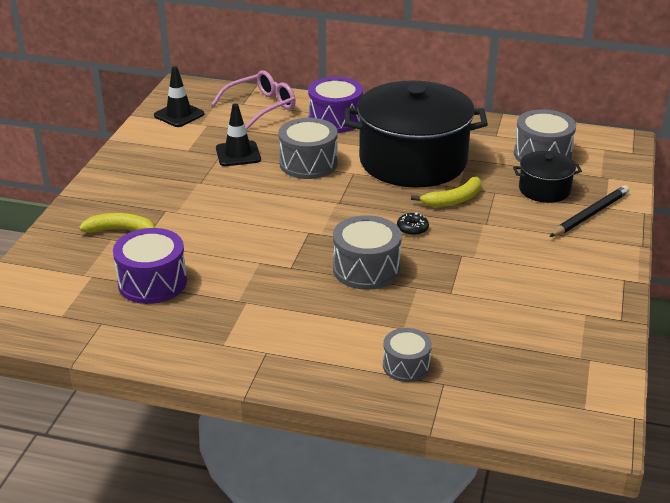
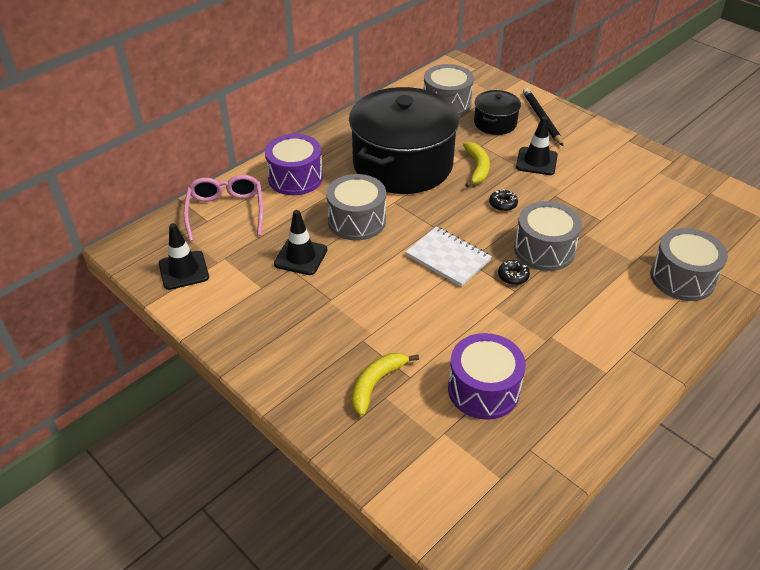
camera: 60 degrees left, 10 degrees up
(302, 221) = (448, 258): none -> white notebook
(310, 261) = (513, 276): none -> black donut
(406, 366) = (682, 278): grey drum -> grey drum, size x1.60
(507, 230) = (536, 161): none -> black traffic cone

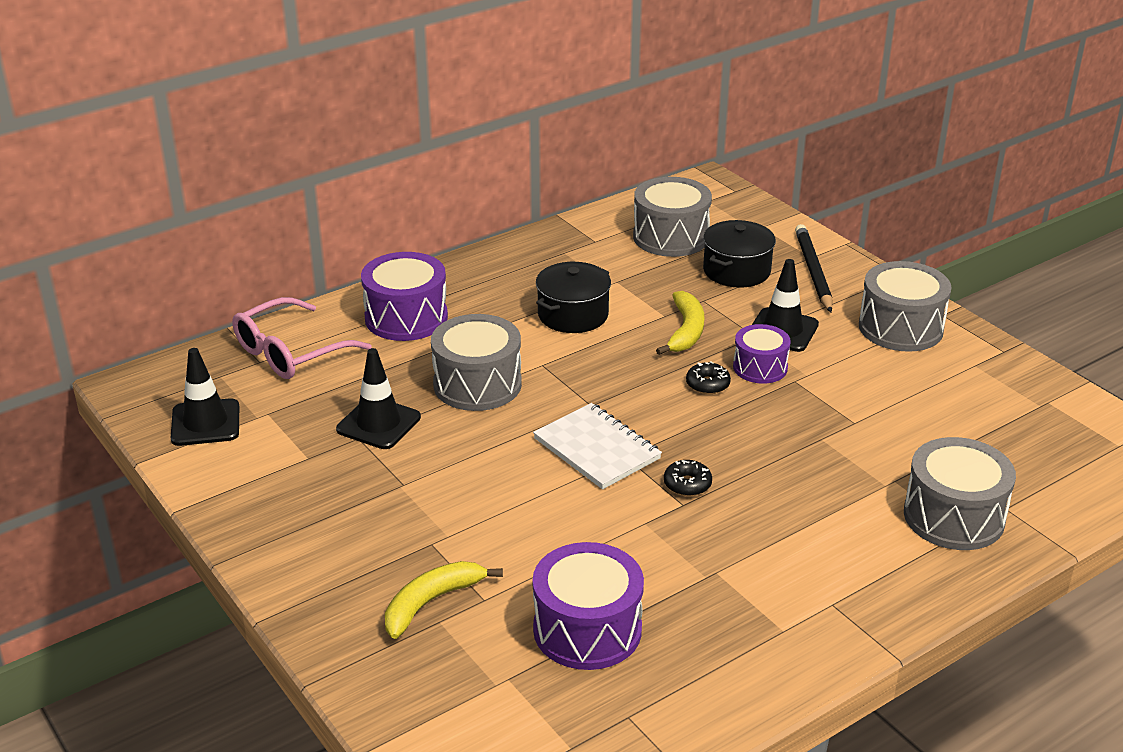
camera: 10 degrees right, 10 degrees down
(226, 211) = (290, 352): pink glasses -> pink glasses turned 135 degrees counterclockwise
(402, 164) = (573, 315): black pot -> black pot, size x0.46
(531, 188) = (760, 367): none -> purple drum
(544, 250) = (749, 453): grey drum -> grey drum (900, 328)

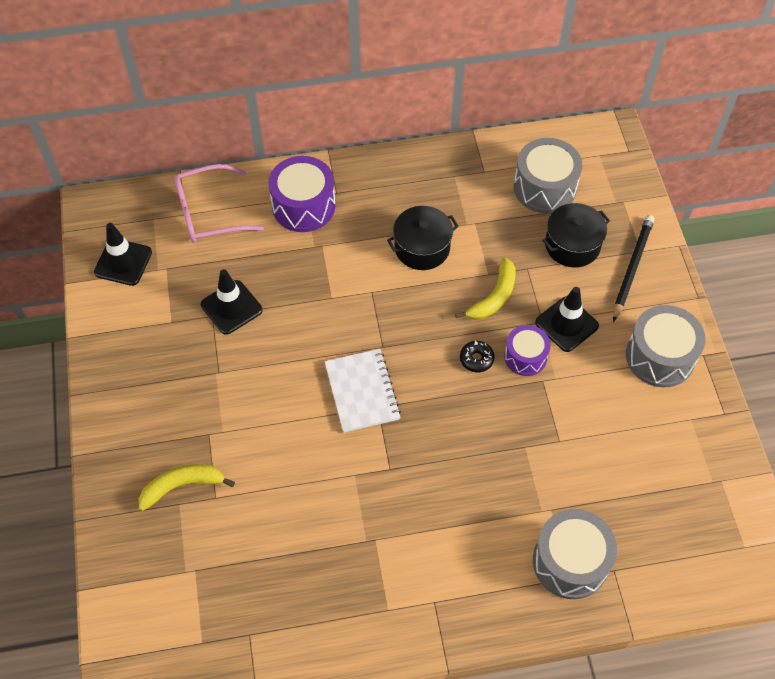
camera: 25 degrees right, 25 degrees up
(477, 384) = (316, 294): grey drum -> none
(587, 629) = (264, 552): purple drum -> none
(687, 484) = (403, 451): black donut -> none

